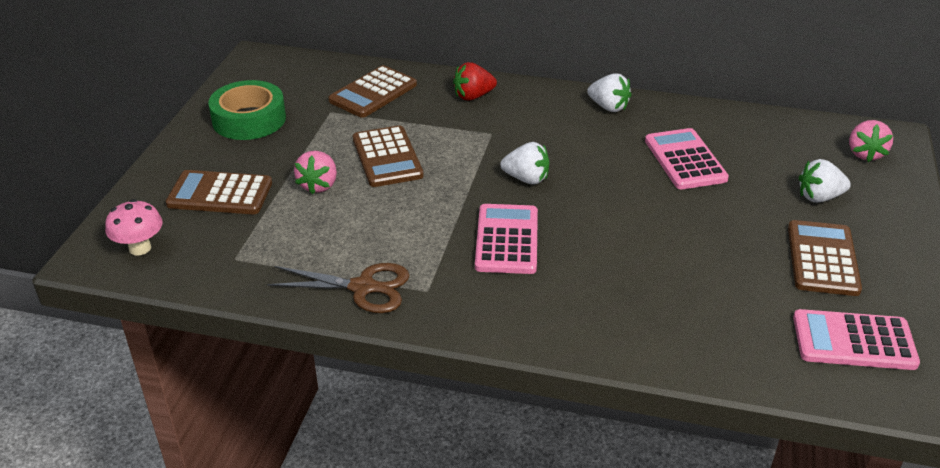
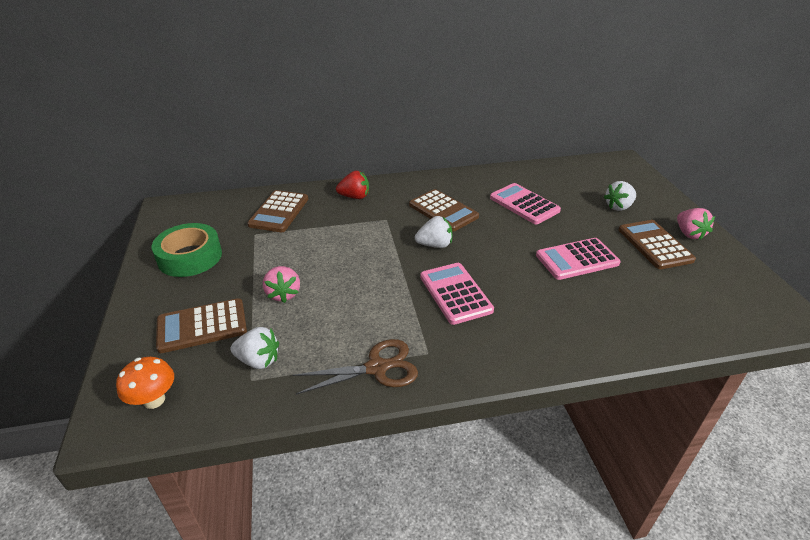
camera: 25 degrees left, 0 degrees up
(140, 248) = (154, 400): pink mushroom -> orange mushroom
(387, 157) = (323, 257): brown calculator -> brown calculator (443, 211)
(473, 96) = (354, 197): red strawberry -> red strawberry turned 135 degrees counterclockwise
(608, 107) = (450, 182): white strawberry -> white strawberry (258, 360)
(854, 341) = (719, 293): pink calculator -> pink calculator (577, 259)
(865, 154) = (618, 174): pink strawberry -> pink strawberry (689, 234)

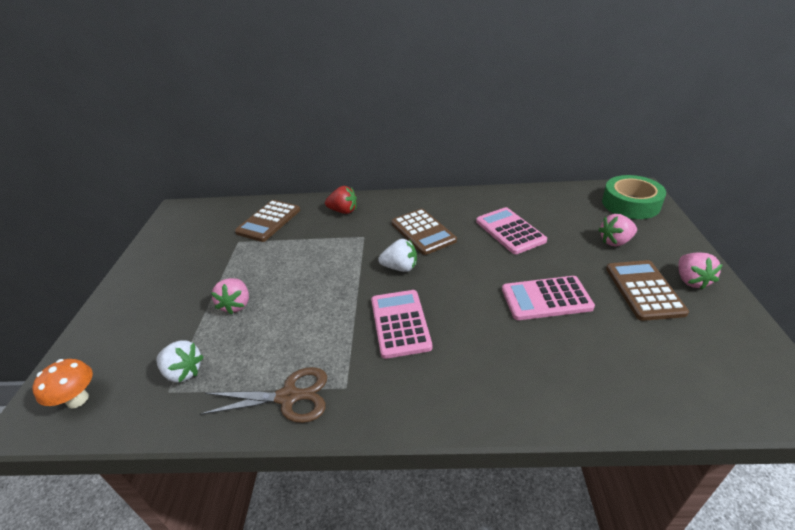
camera: 15 degrees right, 0 degrees up
(190, 257) = (173, 259): green tape -> green tape (630, 204)
(202, 326) = (152, 329): brown calculator -> none
(618, 207) = (615, 241): white strawberry -> pink strawberry

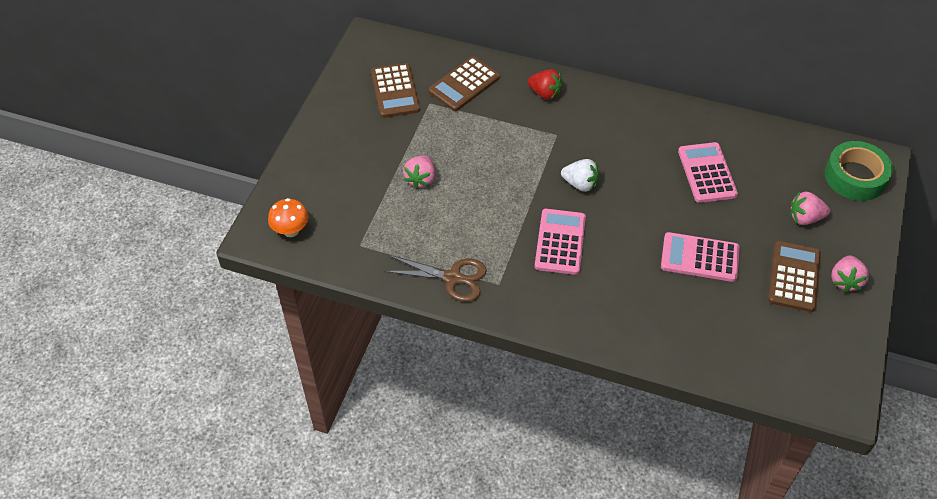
camera: 15 degrees right, 15 degrees up
(183, 372) = (372, 232): white strawberry -> none
(423, 232) = (618, 147): brown calculator -> brown calculator (395, 91)

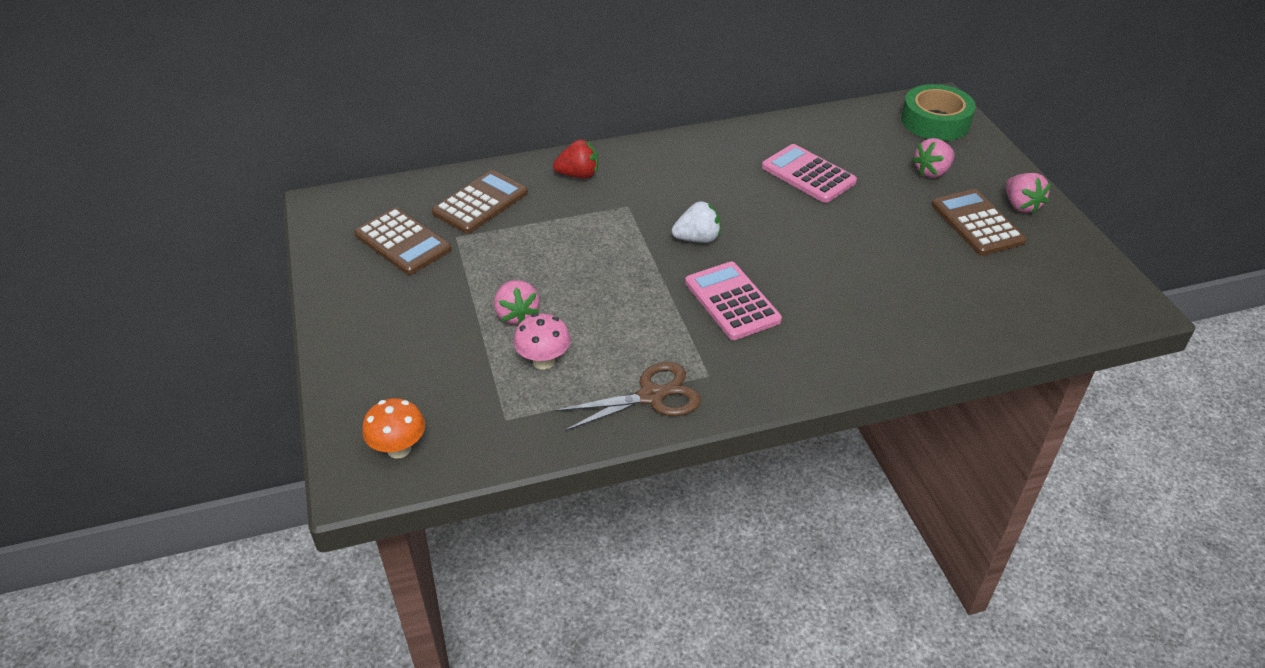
camera: 35 degrees left, 10 degrees down
(410, 220) = (543, 361): none -> pink mushroom
(464, 84) = (480, 203): brown calculator -> brown calculator turned 150 degrees counterclockwise
(699, 258) = (880, 248): pink calculator -> none

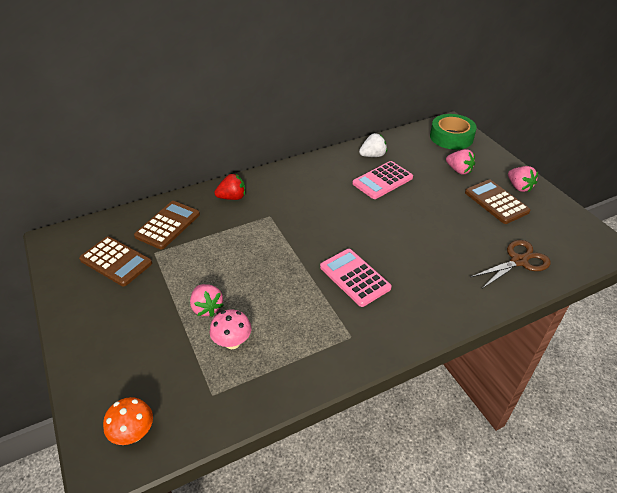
camera: 10 degrees left, 0 degrees up
(651, 396) = (315, 359): brown scissors -> brown scissors (519, 261)
(697, 239) = (321, 234): white strawberry -> white strawberry (372, 155)
(808, 174) = (382, 180): pink calculator -> pink calculator turned 75 degrees counterclockwise
(932, 172) = (459, 170): pink strawberry -> pink strawberry turned 90 degrees counterclockwise

